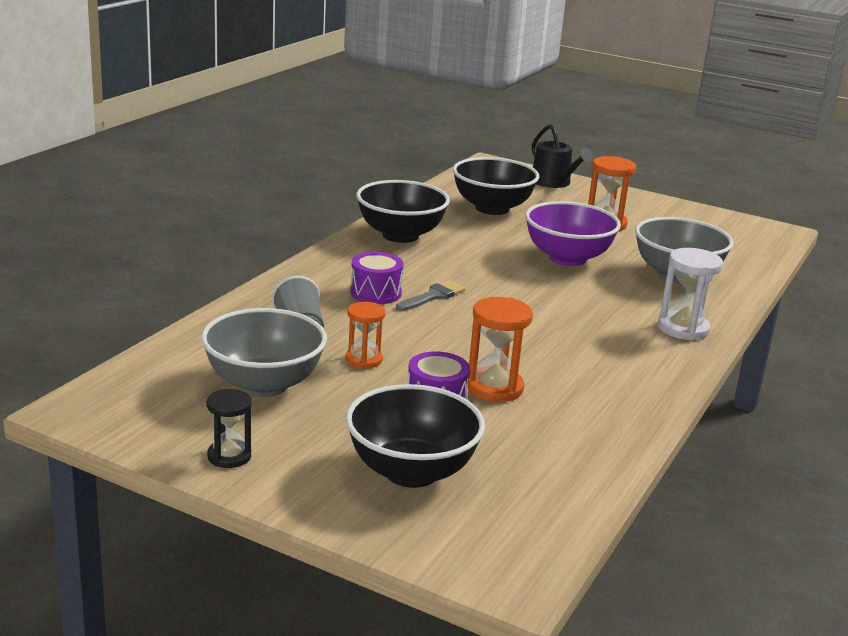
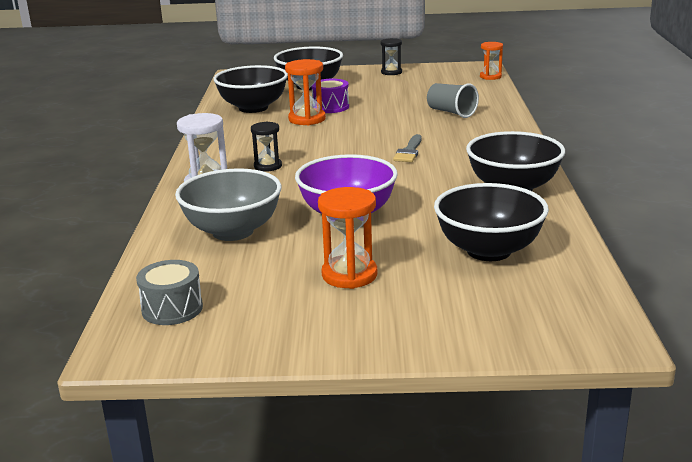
camera: 155 degrees right, 0 degrees up
(264, 384) = (423, 91): grey bowl -> none
(364, 360) = (394, 111): orange hourglass -> orange hourglass (490, 76)
(375, 293) = (449, 142): purple drum -> none
(553, 444) = (253, 108): none -> black bowl
(554, 183) = (482, 330): black watering can -> none
(603, 329) = (268, 166): none -> black hourglass
(741, 241) = (172, 309): none -> grey drum

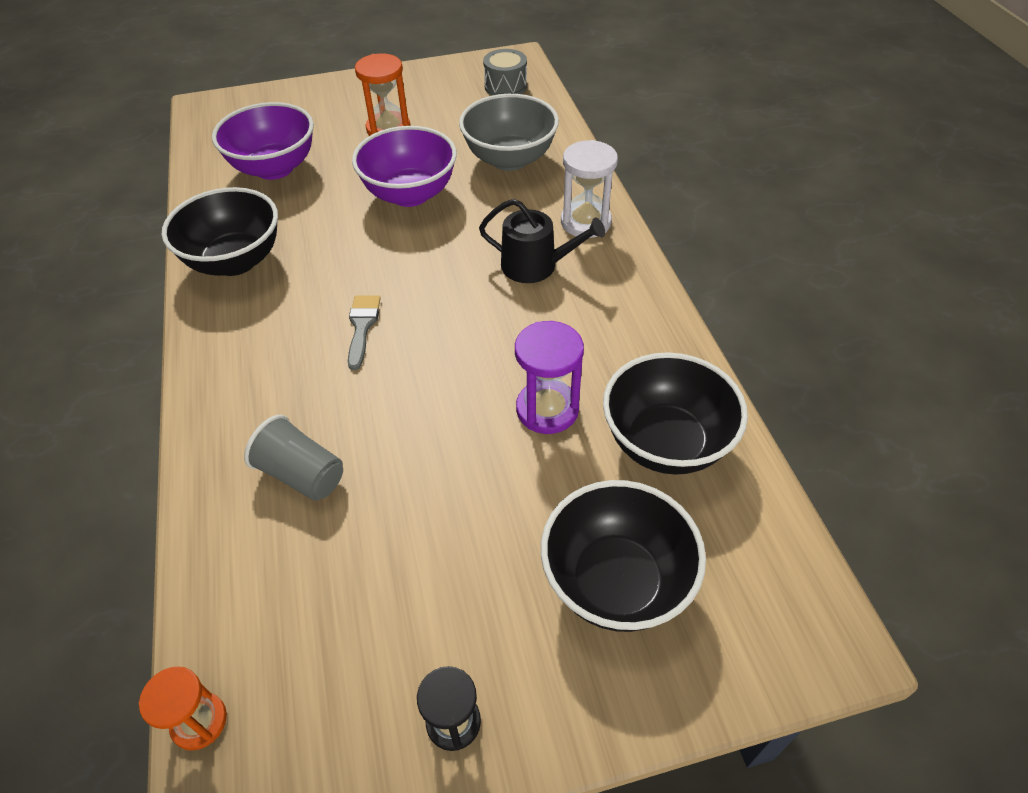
camera: 165 degrees right, 25 degrees up
(268, 166) = (536, 265): black hourglass -> black watering can
(307, 119) = (547, 409): orange hourglass -> purple hourglass
(330, 107) = (526, 468): purple drum -> none
(488, 251) = (274, 168): black bowl -> purple bowl

